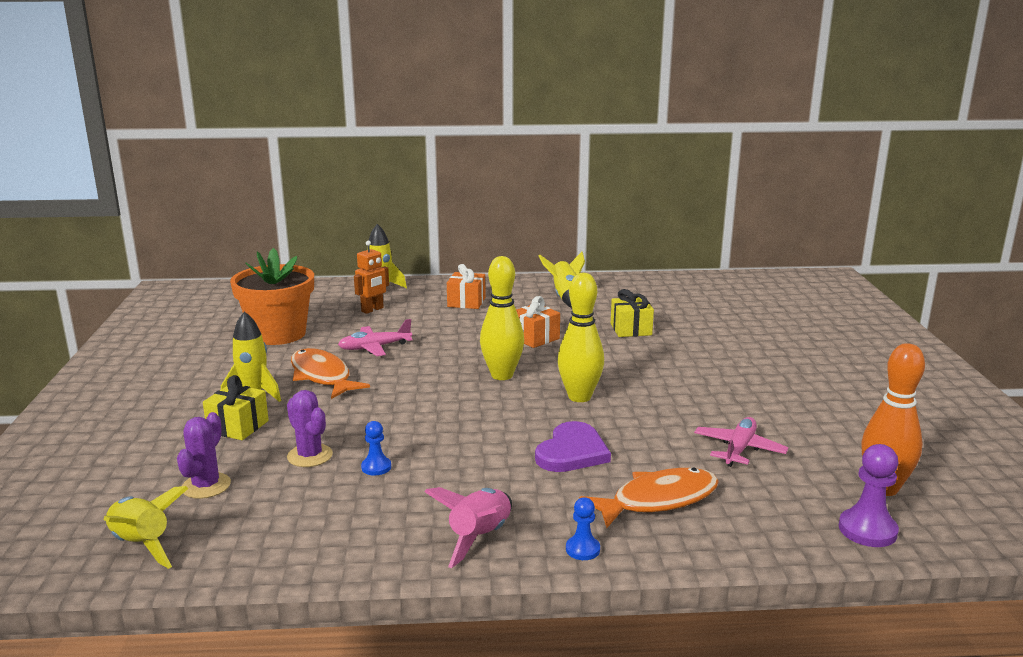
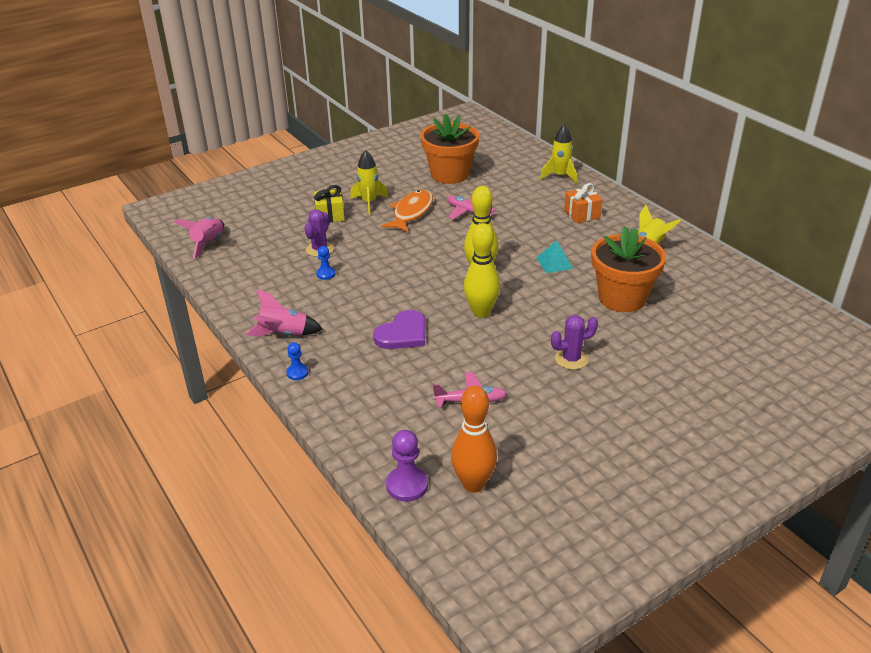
camera: 60 degrees right, 15 degrees up
(141, 545) = (208, 243): yellow rocket -> pink rocket
(206, 486) = (267, 235): purple cactus -> purple cactus (571, 359)
(372, 310) = (523, 187): orange robot -> none
(535, 338) = (554, 263): orange gift -> turquoise pyramid
(572, 452) = (403, 333): purple heart -> purple heart turned 45 degrees counterclockwise
(630, 329) = (622, 298): yellow gift -> orange flower pot
(658, 500) = (372, 385): orange fish -> none

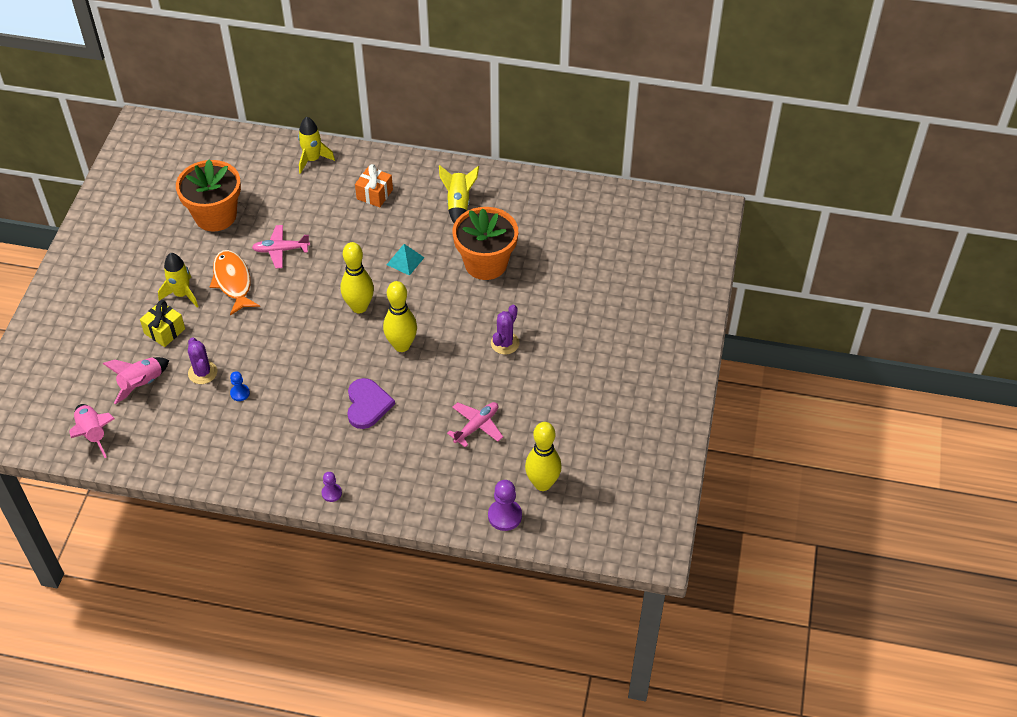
camera: 45 degrees left, 15 degrees up
(283, 334) = (278, 470): pink rocket -> pink rocket (142, 384)
(297, 373) = (331, 493): blue pawn -> purple pawn
(473, 484) = (542, 483): orange bowling pin -> yellow bowling pin

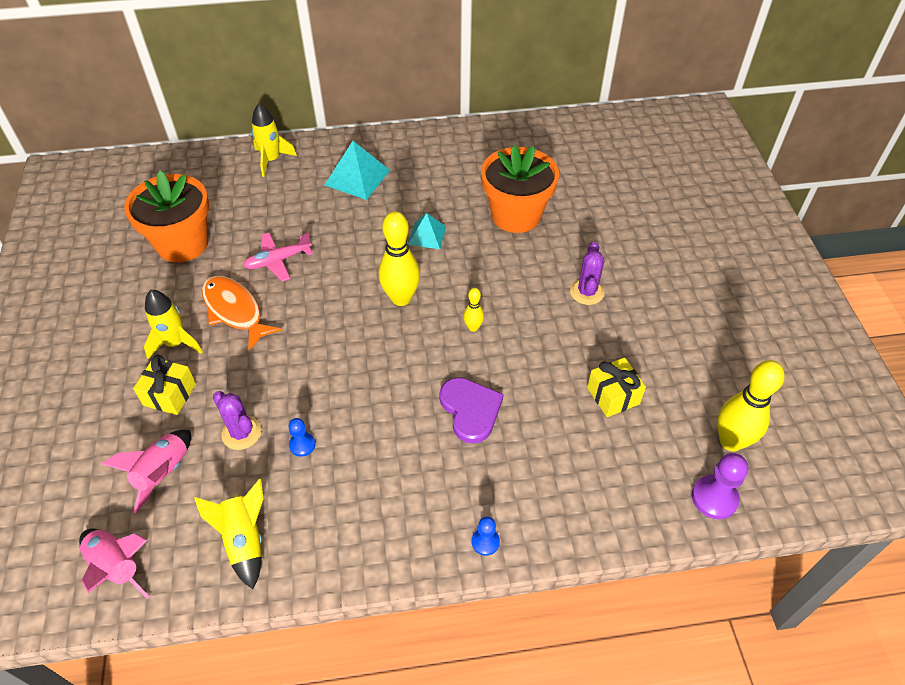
camera: 20 degrees left, 0 degrees up
(331, 493) = (485, 542): purple pawn -> blue pawn
(374, 194) = (357, 177): orange gift -> turquoise pyramid
(401, 345) = (473, 327): yellow bowling pin -> yellow bowling pin, size x0.49
(458, 204) = (453, 165): yellow rocket -> yellow rocket (245, 540)
(476, 426) = (613, 396): pink plane -> yellow gift

